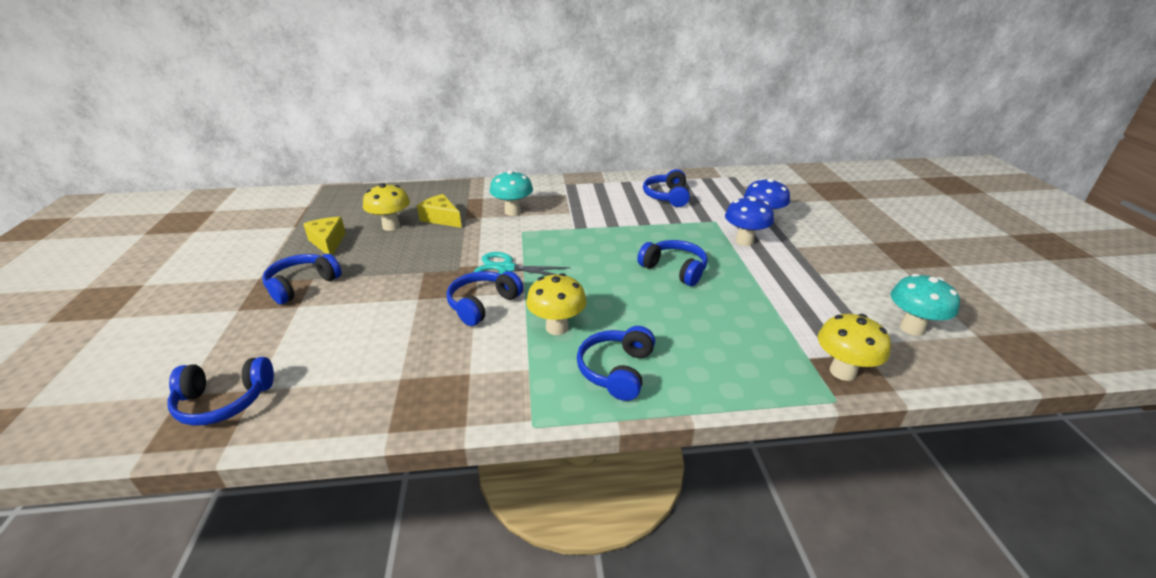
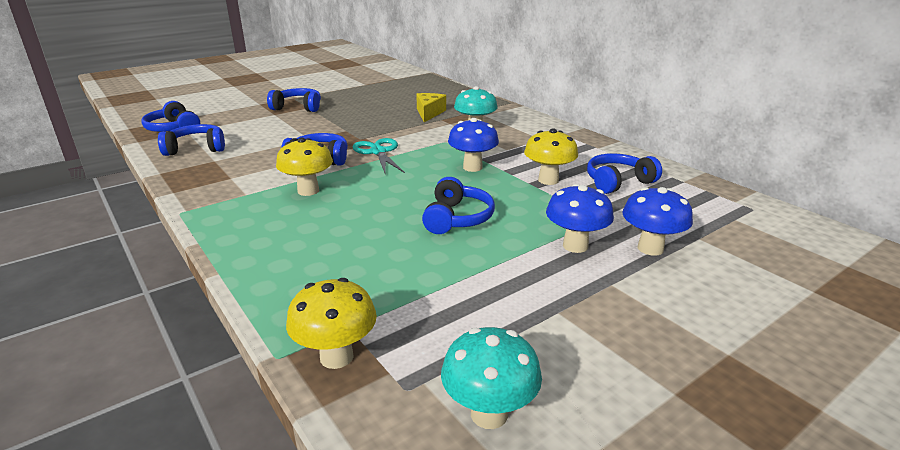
camera: 60 degrees right, 5 degrees down
(328, 242) = (355, 97): yellow cheese -> none
(391, 226) = (397, 104): yellow mushroom -> yellow mushroom (548, 180)
(589, 236) = (472, 167): none -> blue mushroom
(616, 370) = (263, 227): blue headphones -> blue headphones (196, 148)

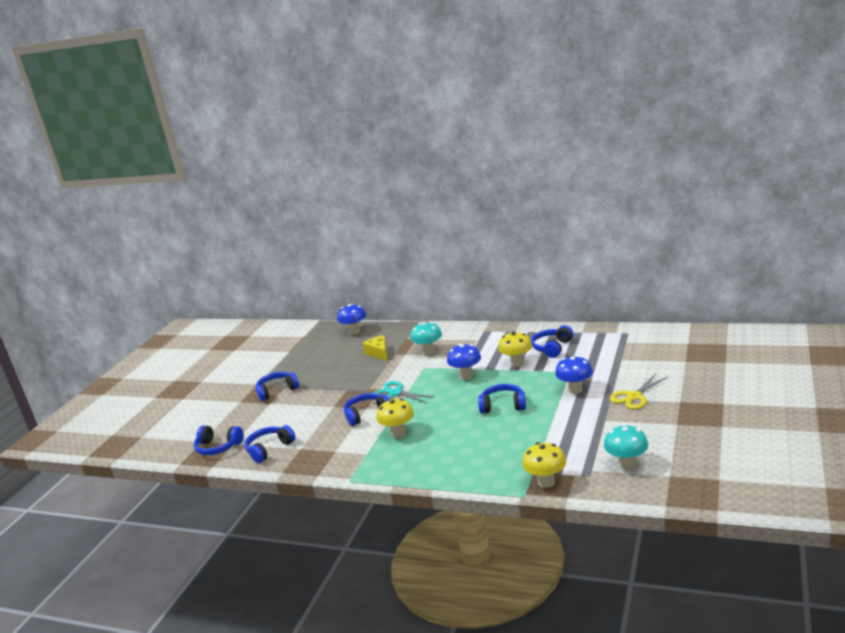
camera: 30 degrees left, 5 degrees down
(457, 218) = (503, 406): blue headphones -> blue headphones turned 60 degrees counterclockwise
(650, 248) = (607, 375): blue mushroom -> blue mushroom (355, 331)
(653, 301) = (634, 397): none -> yellow scissors

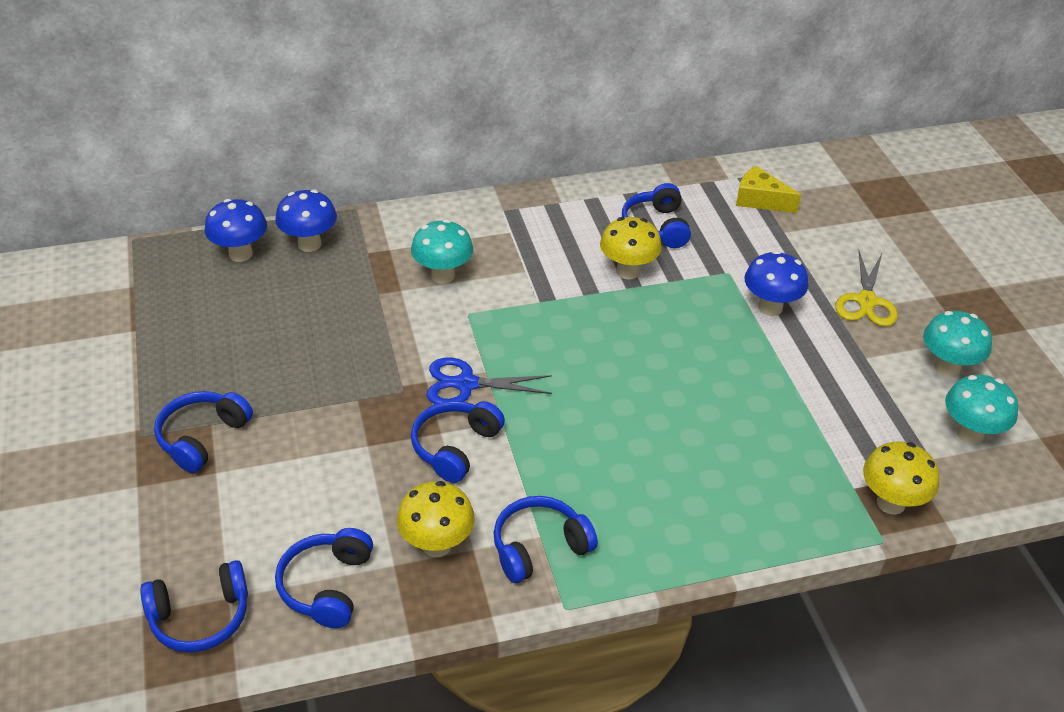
camera: 40 degrees left, 20 degrees up
(379, 353) = (344, 297): yellow cheese -> yellow cheese (760, 200)
(395, 393) = (466, 384): turquoise scissors -> blue scissors
(398, 433) = (558, 474): yellow mushroom -> yellow mushroom (436, 545)
(466, 375) = (563, 316): blue mushroom -> blue mushroom (309, 244)
(503, 406) = (685, 366): blue headphones -> blue headphones (539, 547)
(648, 434) = (947, 368): none -> turquoise mushroom

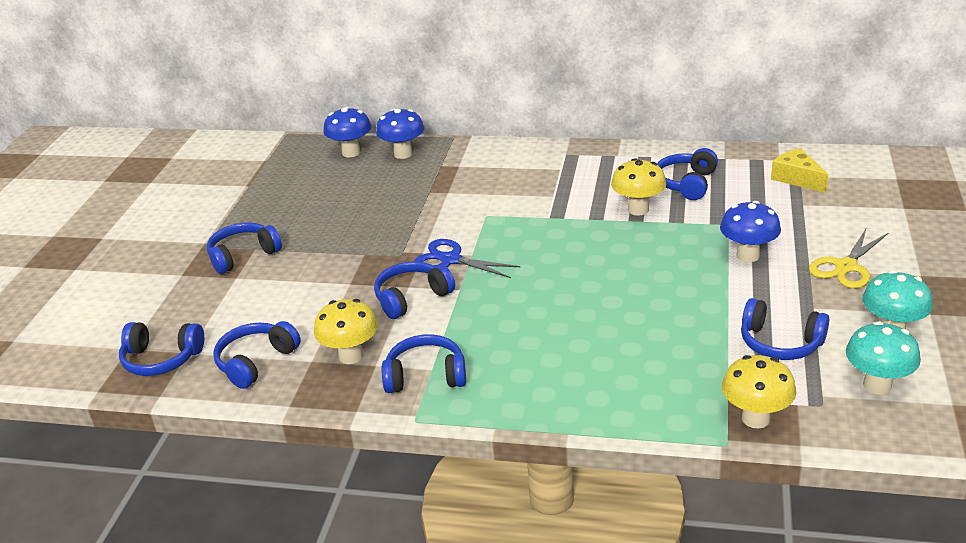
camera: 30 degrees right, 10 degrees down
(443, 275) = (486, 188): turquoise mushroom -> none
(861, 407) = (780, 343): none -> blue headphones

